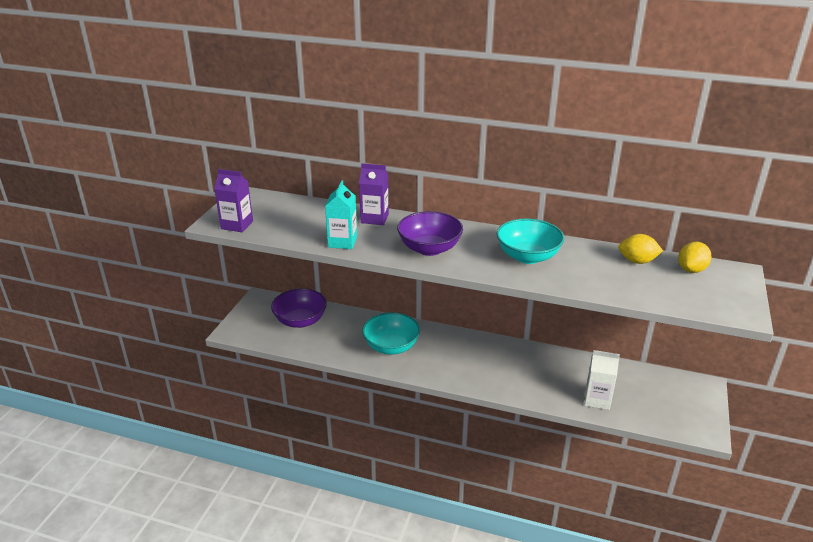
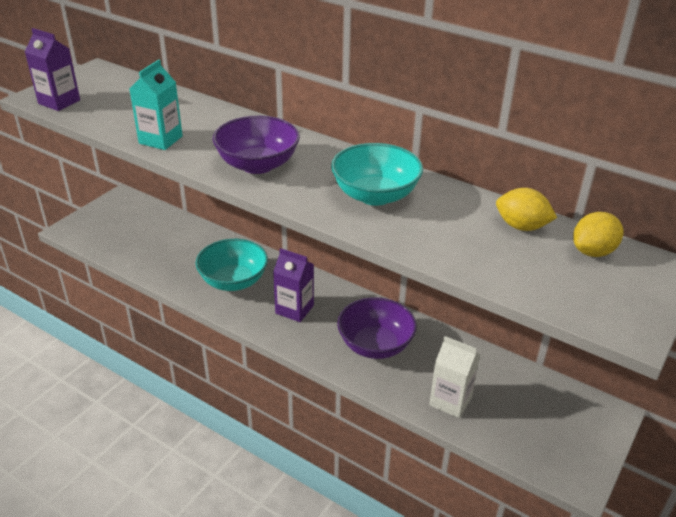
camera: 15 degrees right, 5 degrees up
(300, 321) = (150, 231): purple bowl -> purple bowl (375, 345)
(374, 218) = (220, 118): purple carton -> purple carton (294, 309)

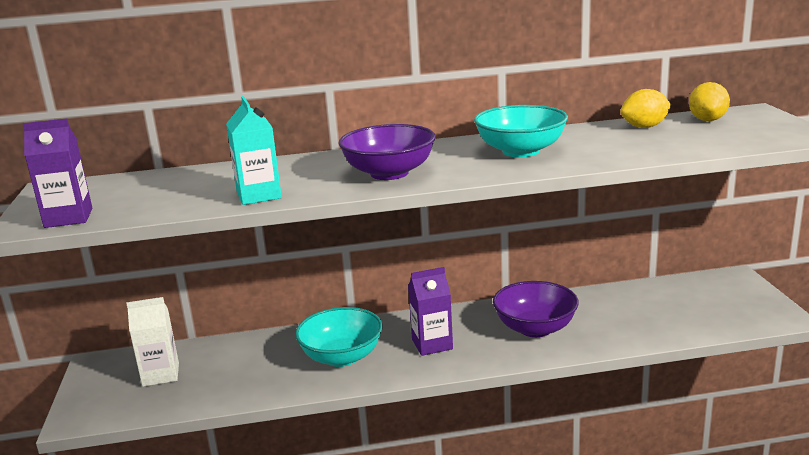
camera: 40 degrees left, 15 degrees down
(450, 401) = (643, 327): white carton -> white carton (161, 374)

